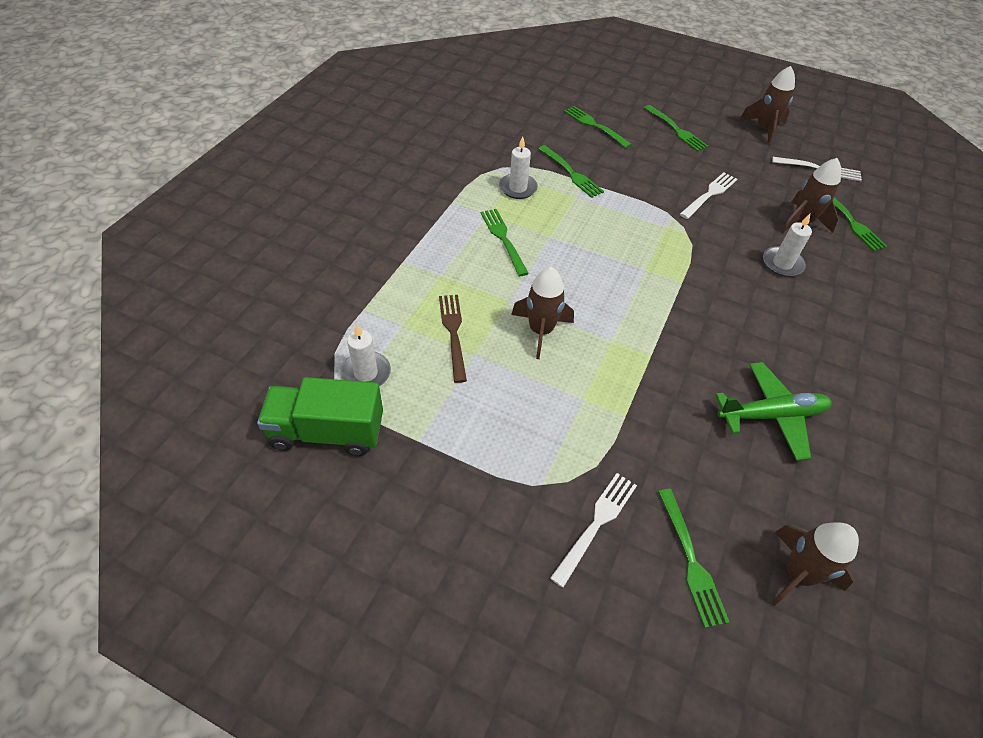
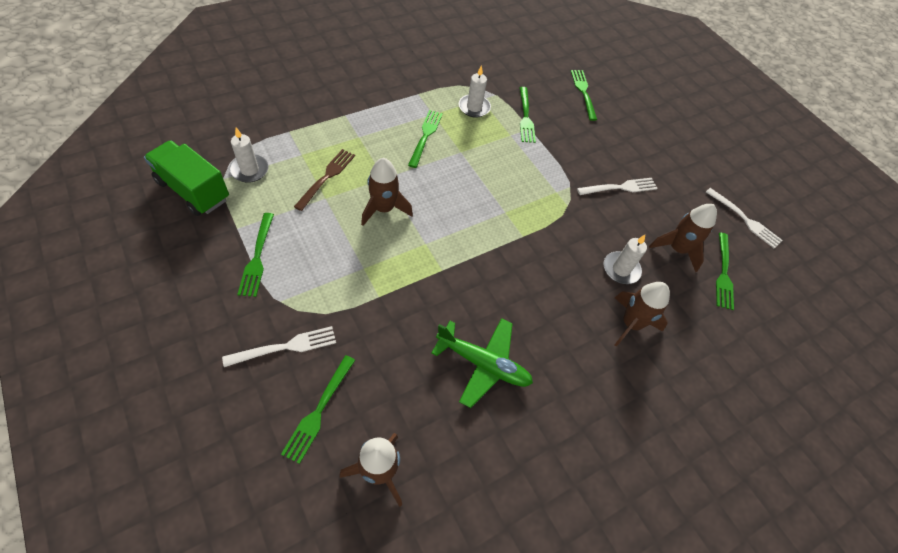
camera: 30 degrees right, 5 degrees up
(676, 130) = (649, 127): green fork -> green fork (257, 257)
(764, 129) = (730, 163): brown rocket -> brown rocket (631, 324)

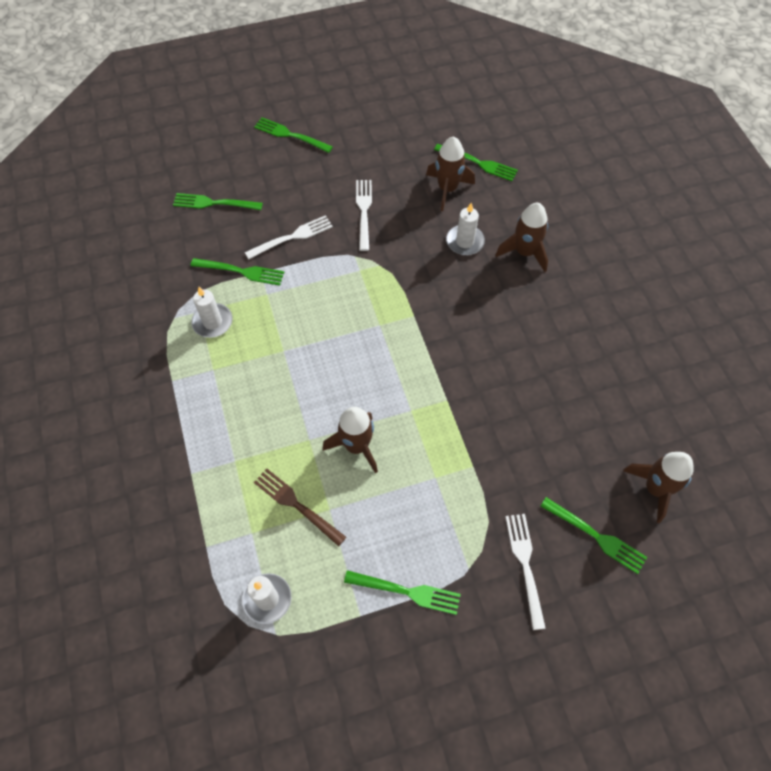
camera: 70 degrees left, 5 degrees up
(193, 190) = (290, 672): green truck -> none
(425, 136) = (250, 384): green fork -> green fork (290, 135)
(483, 364) = (556, 383): green plane -> none
(744, 219) = (420, 124): white fork -> white fork (292, 237)

